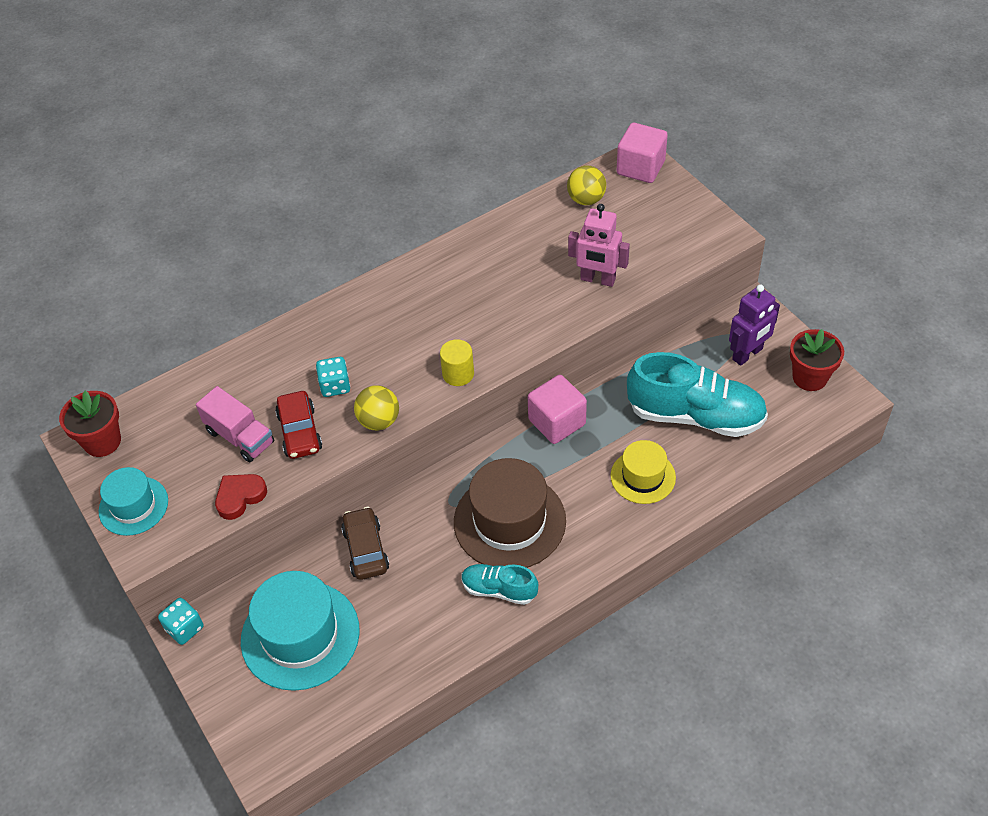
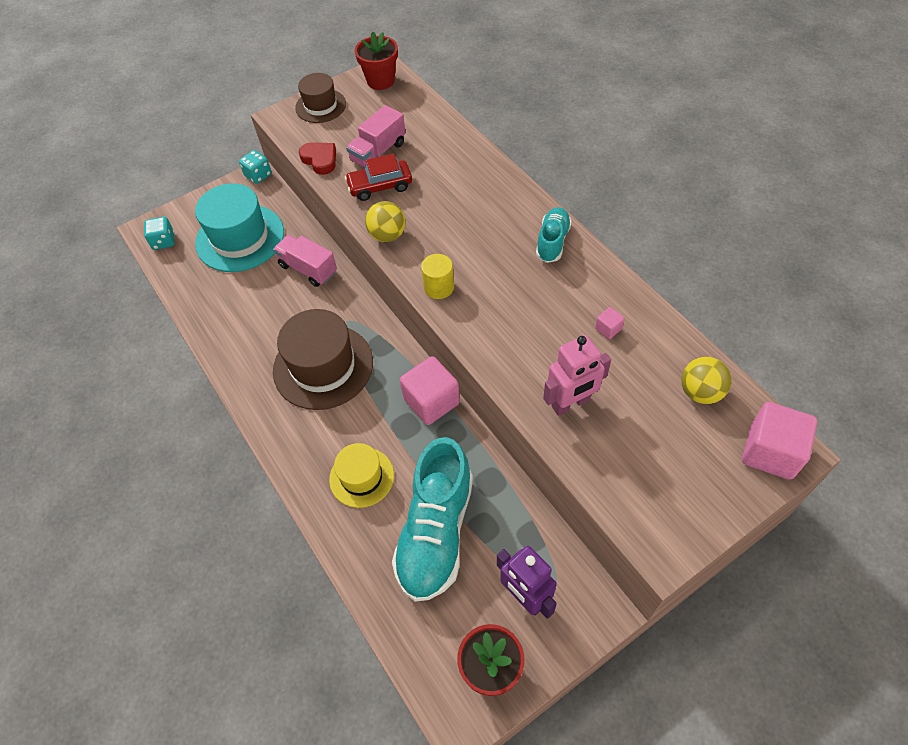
camera: 90 degrees right, 5 degrees up
(133, 506) = (320, 106): turquoise hat -> brown hat
(335, 386) = (428, 203): turquoise dice -> turquoise dice (164, 241)
(366, 549) = (308, 269): brown car -> pink truck
(499, 589) = (256, 361): turquoise shoe -> turquoise shoe (552, 242)
(518, 251) = (608, 329): none -> pink cube
(597, 280) = (571, 403): pink robot -> pink robot turned 135 degrees counterclockwise

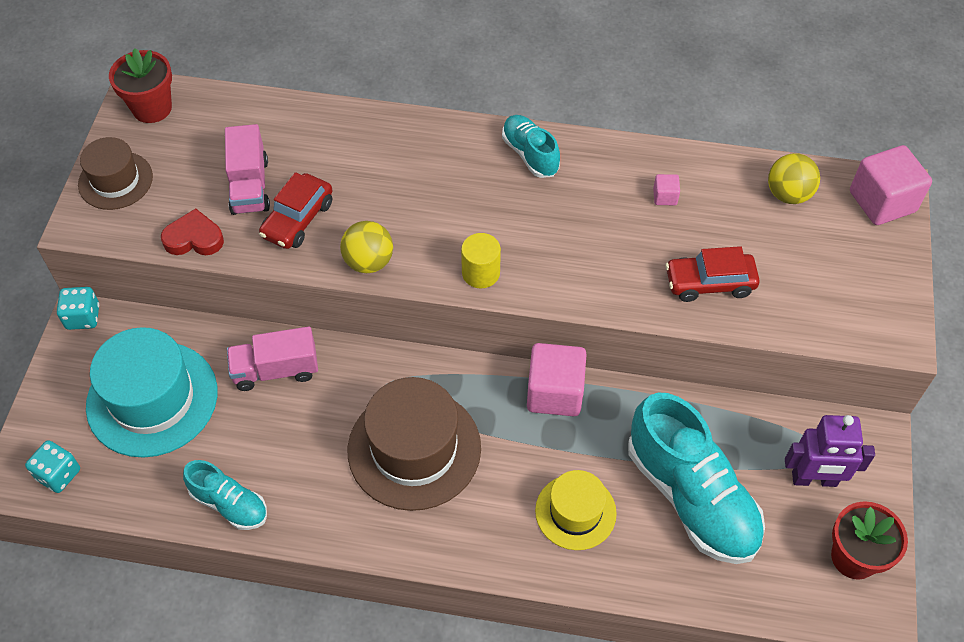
camera: 50 degrees left, 0 degrees up
(211, 317) = (229, 504): none -> turquoise shoe
(571, 403) = (709, 283): pink robot -> red car

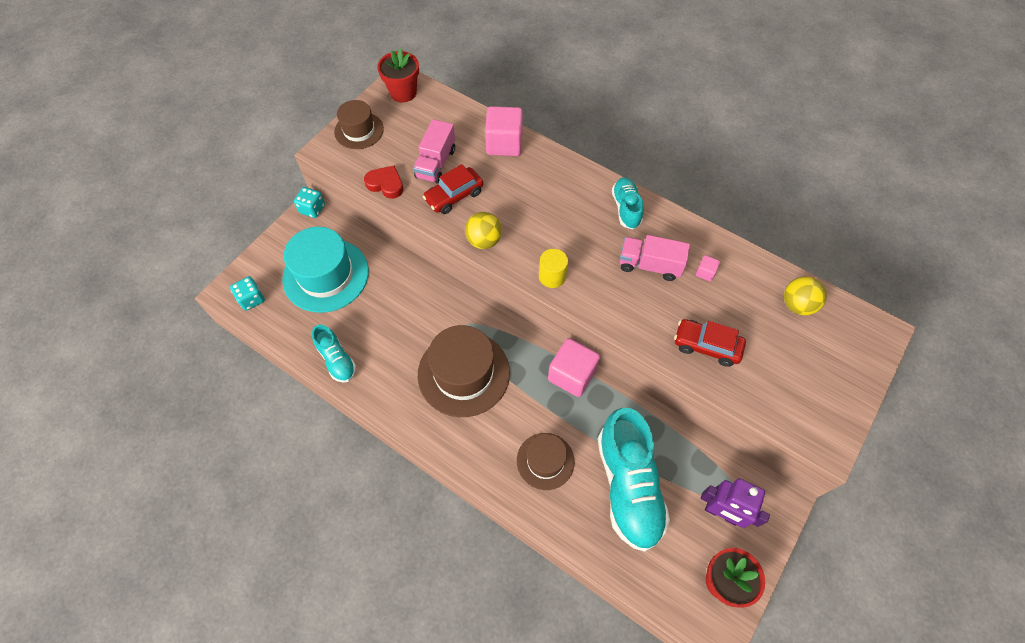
camera: 25 degrees right, 5 degrees up
(276, 370) = (405, 287): pink truck -> pink truck (649, 265)
(575, 512) = (545, 461): yellow hat -> brown hat
(882, 201) = (867, 337): pink cube -> pink cube (504, 143)

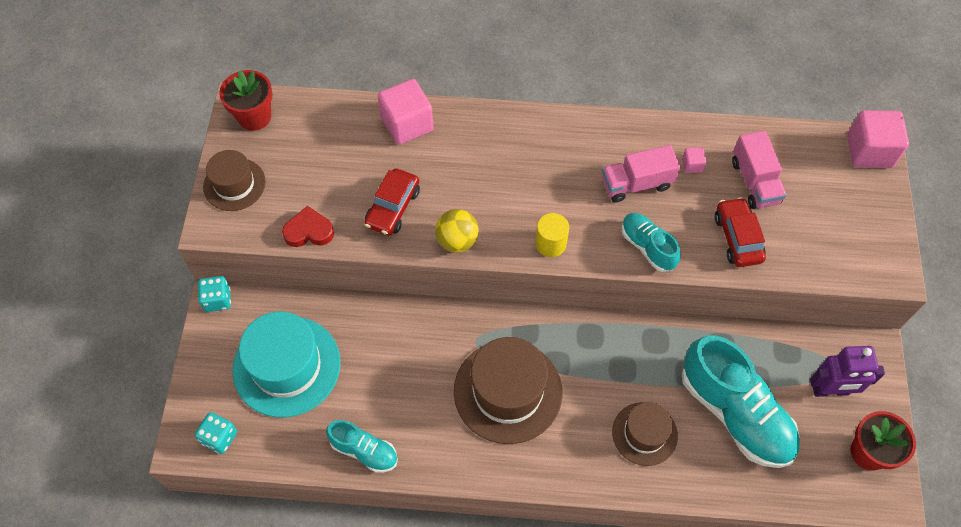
camera: 30 degrees left, 0 degrees up
(436, 163) = (348, 181): pink truck -> pink truck (754, 182)
(572, 375) = (615, 334): pink cube -> pink cube (869, 151)
(626, 208) = (577, 135): turquoise shoe -> turquoise shoe (647, 247)
(706, 346) = (737, 238): red car -> red car turned 90 degrees clockwise
(797, 305) = (791, 155): yellow ball -> none

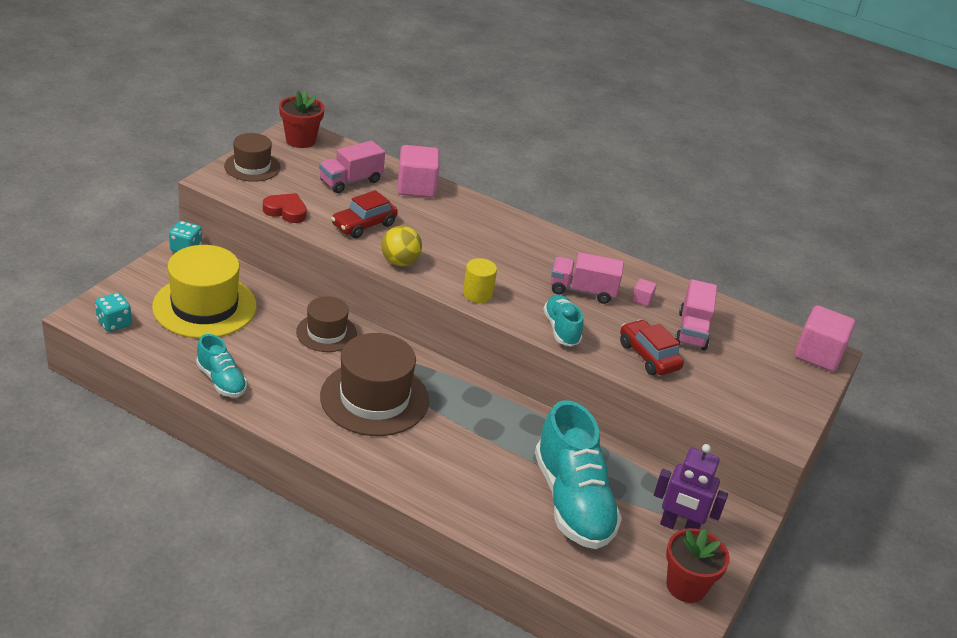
camera: 20 degrees right, 25 degrees down
(287, 366) = (204, 306): turquoise hat -> yellow hat
(341, 151) = (350, 181): none -> pink truck
(644, 433) = (475, 477): brown hat -> brown hat (326, 333)
(737, 238) = (648, 356): red car -> red car turned 45 degrees counterclockwise

